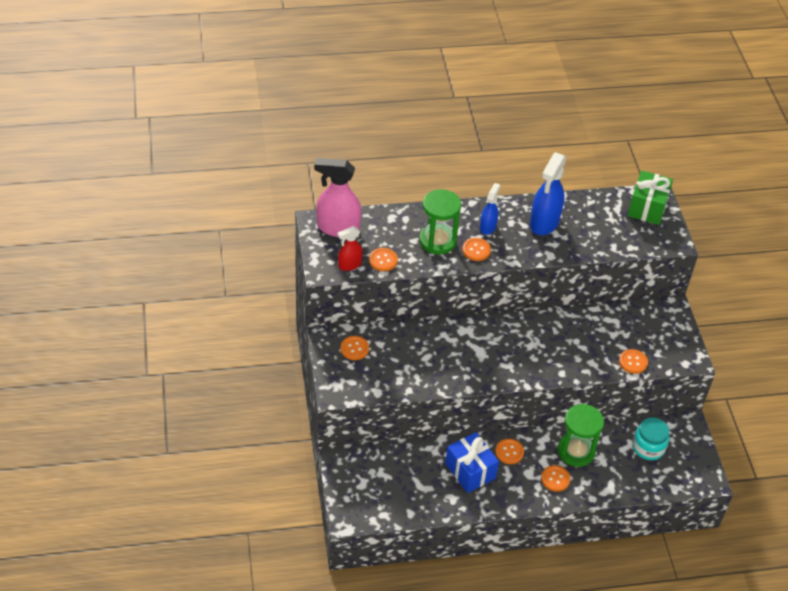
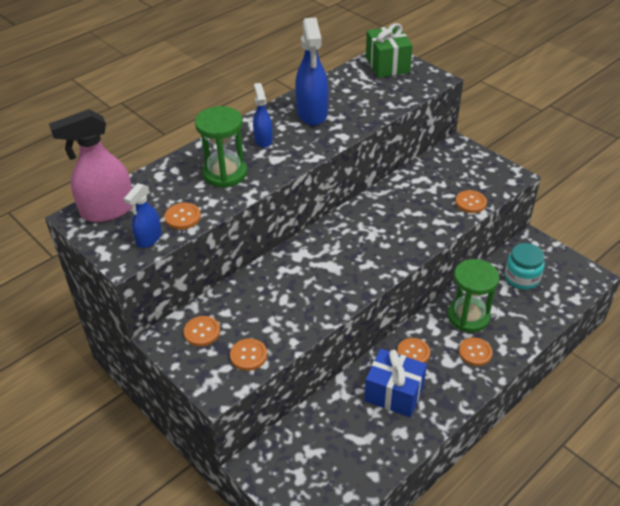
camera: 30 degrees left, 5 degrees down
(349, 265) = (149, 239): red spray bottle -> blue spray bottle
(476, 250) = (270, 164): orange button -> orange button (248, 355)

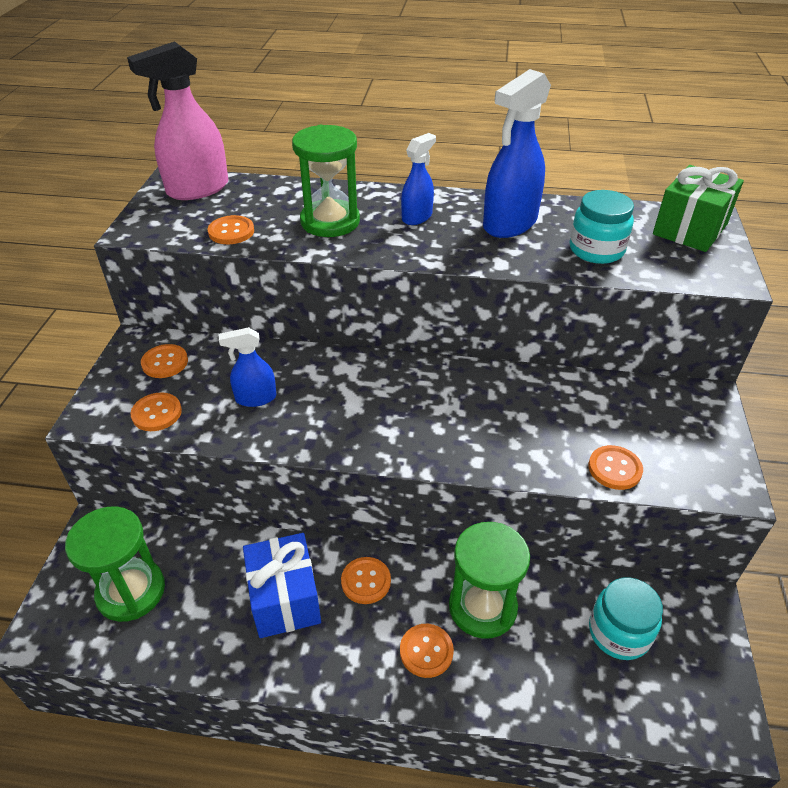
camera: 50 degrees right, 0 degrees up
(107, 211) = (197, 189): pink spray bottle -> pink spray bottle turned 60 degrees counterclockwise
(149, 239) = (178, 229): blue spray bottle -> blue spray bottle (255, 398)
(324, 465) = (131, 591): none -> green hourglass
(369, 101) = (596, 250): none -> turquoise jar

